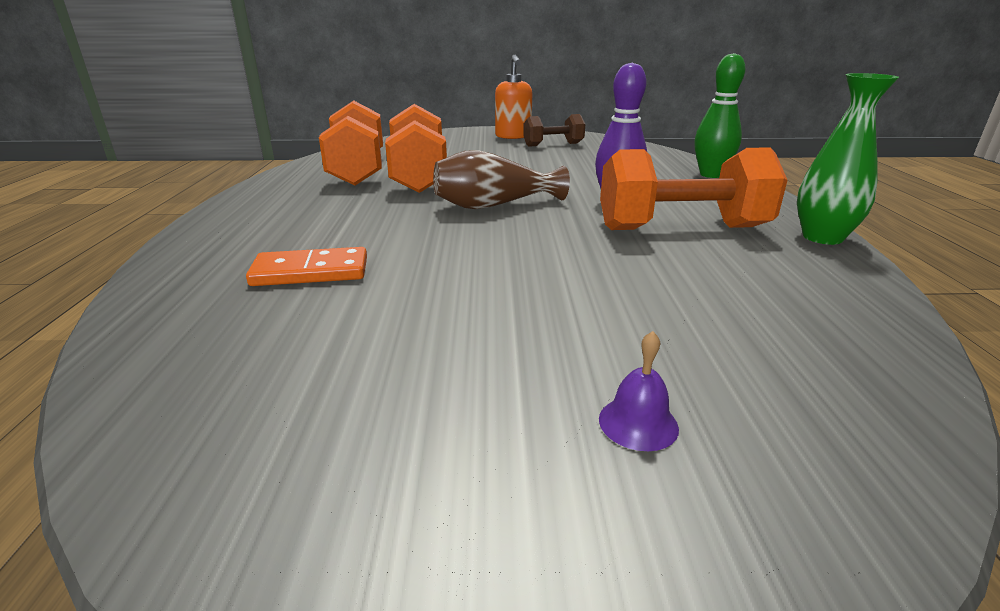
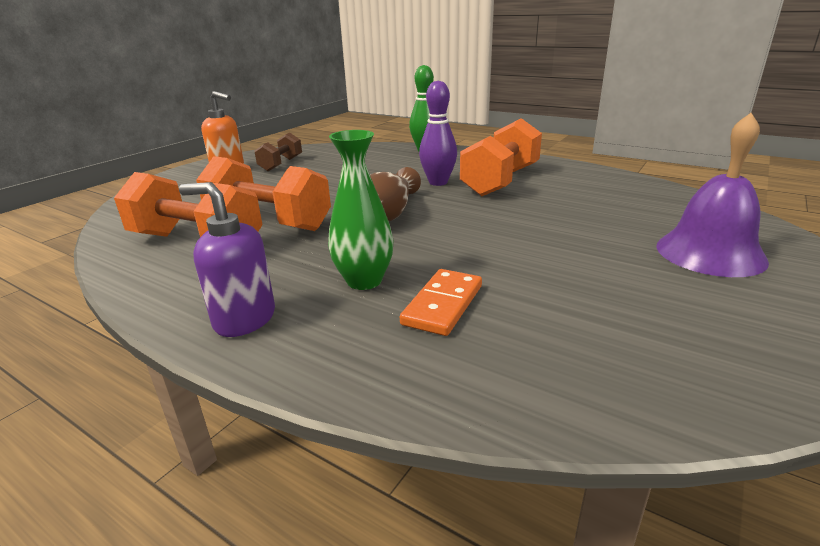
camera: 55 degrees left, 0 degrees up
(244, 215) = (244, 319): none -> purple soap dispenser
(638, 423) = (710, 253): purple bell -> purple bell, size x2.48
(822, 237) = (547, 161): green vase -> green vase (364, 281)

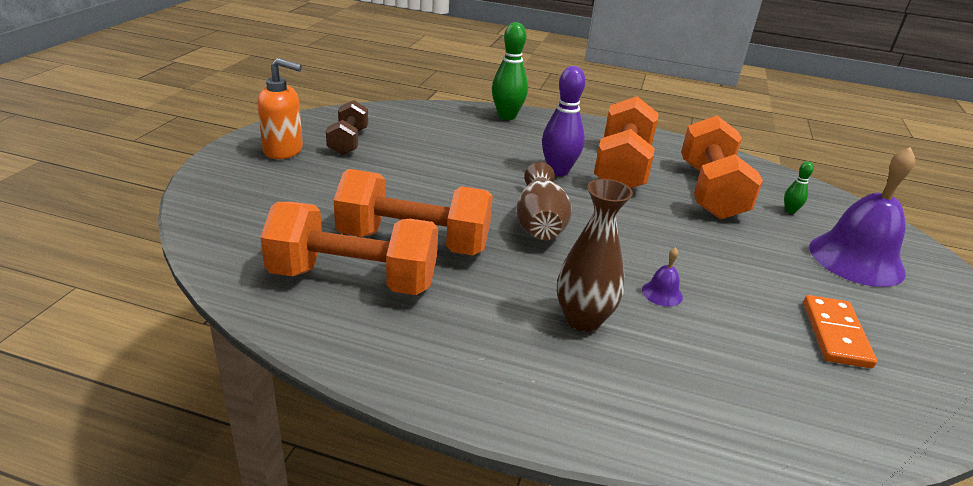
camera: 20 degrees left, 5 degrees up
(244, 319) = (502, 382): purple soap dispenser -> none
(364, 281) = (583, 320): green vase -> brown vase
(443, 305) = (677, 343): orange domino -> orange domino (835, 334)
(461, 267) = (662, 293): none -> purple bell
(577, 198) = (710, 191): none -> orange dumbbell
(656, 213) = (790, 211): none -> green bowling pin

